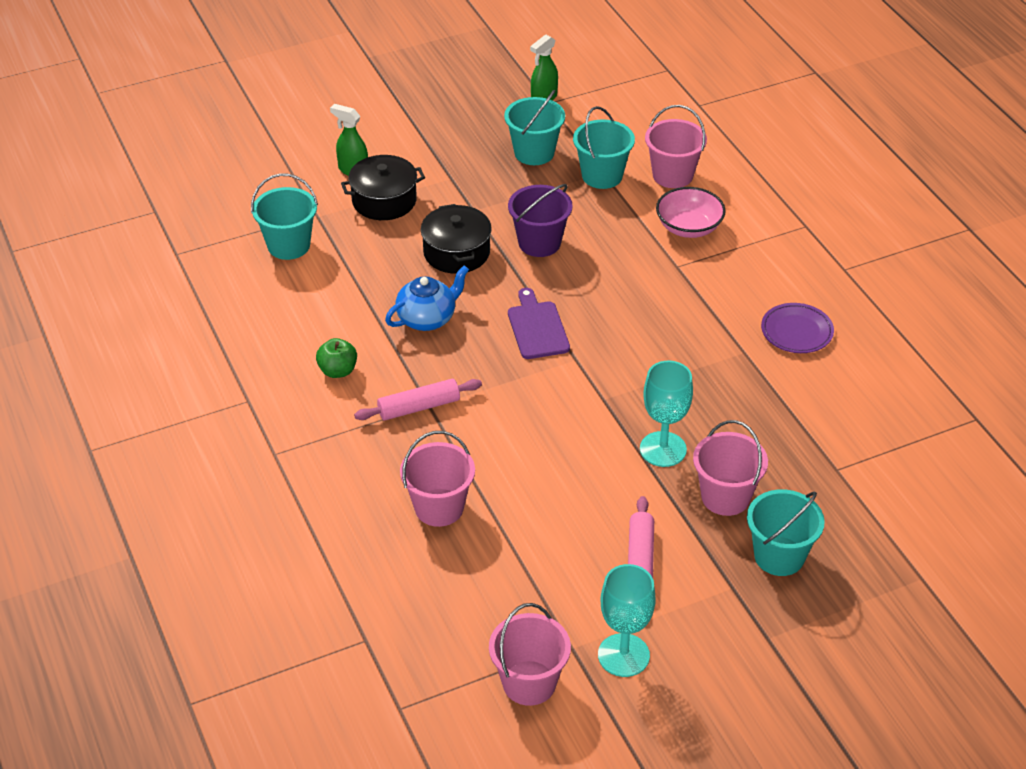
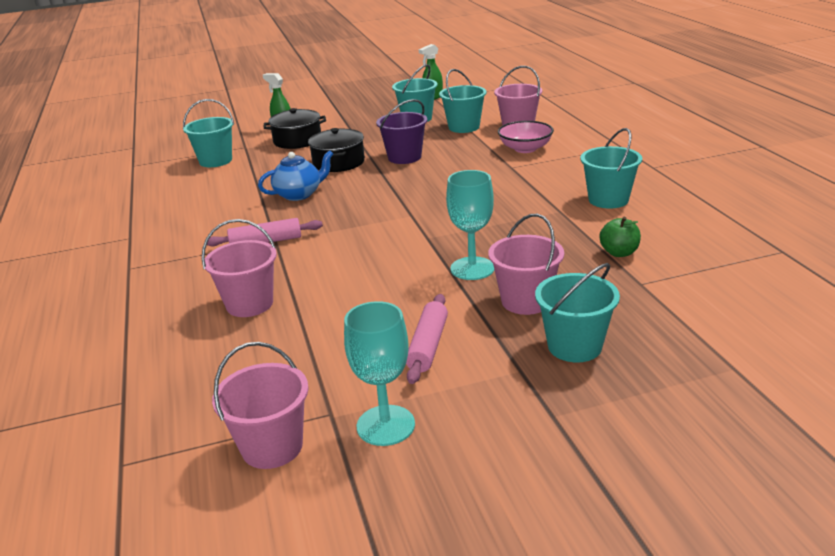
camera: 10 degrees right, 15 degrees down
(338, 371) = (212, 221): green apple -> green apple (619, 253)
(537, 327) = (385, 198): purple cutting board -> none
(796, 332) = (608, 200): purple plate -> turquoise bucket

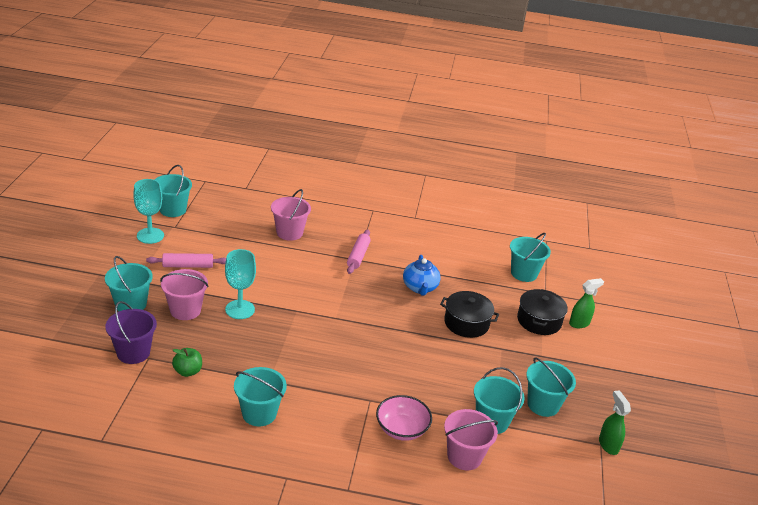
camera: 110 degrees right, 5 degrees up
(272, 447) = (173, 210): pink bucket -> turquoise bucket
(404, 157) = (446, 357): purple bucket -> purple bucket (133, 353)
(428, 346) = (188, 266): pink rolling pin -> pink rolling pin turned 45 degrees counterclockwise

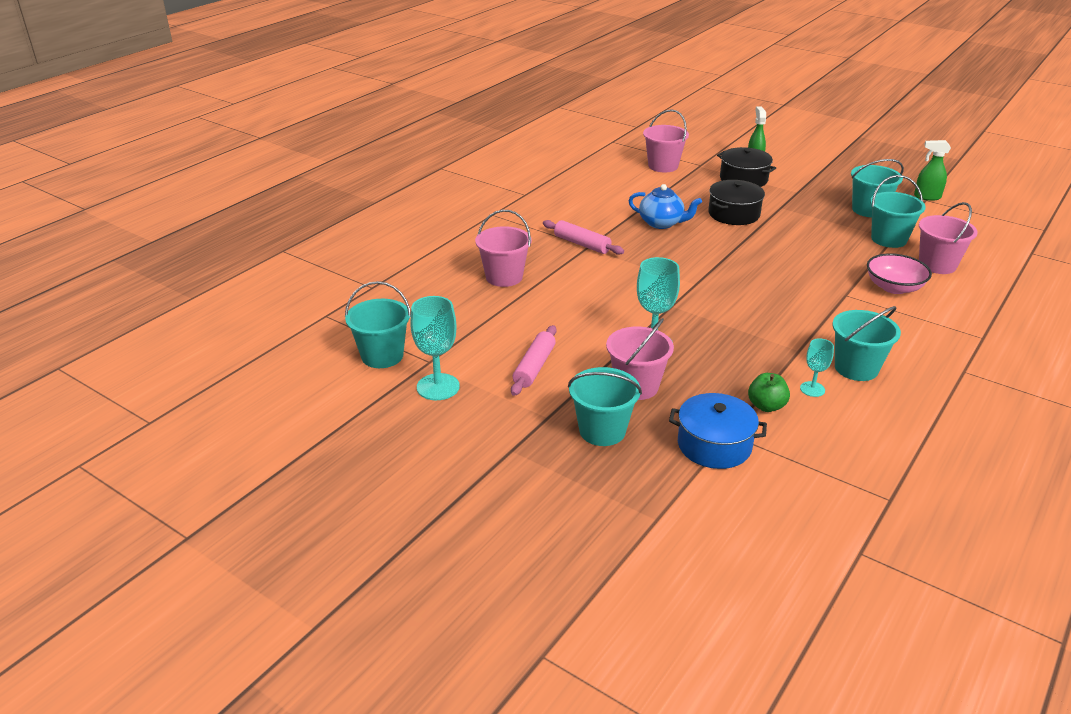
camera: 60 degrees left, 0 degrees up
(133, 353) = (714, 445): purple bucket -> blue pot
(219, 392) = (812, 389): none -> turquoise goblet
(524, 273) = (663, 166): turquoise bucket -> pink bucket

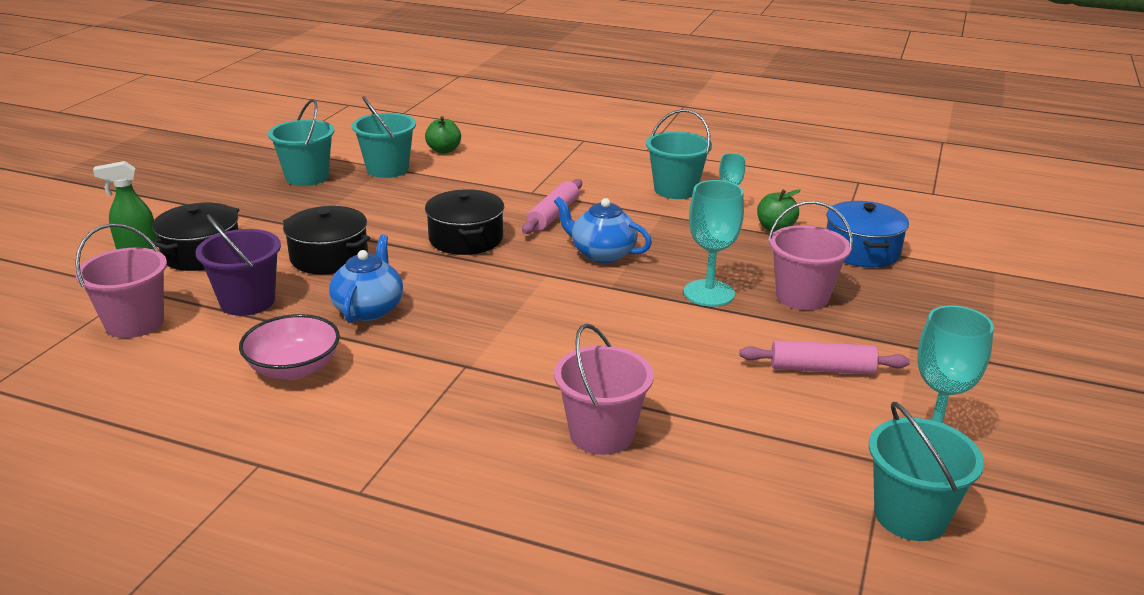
camera: 105 degrees left, 5 degrees down
(582, 244) = (459, 372): pink rolling pin -> pink rolling pin (553, 215)
(602, 431) = (900, 309): turquoise bucket -> none
(679, 191) = (247, 302): none -> purple bucket
(725, 310) = (602, 254): none -> blue teapot
(757, 260) = (466, 238): none -> black pot
(894, 287) = (503, 170): pink bowl -> pink bowl (294, 368)
(926, 197) = (267, 147): green spray bottle -> none
(937, 265) = (444, 150): pink bucket -> green apple

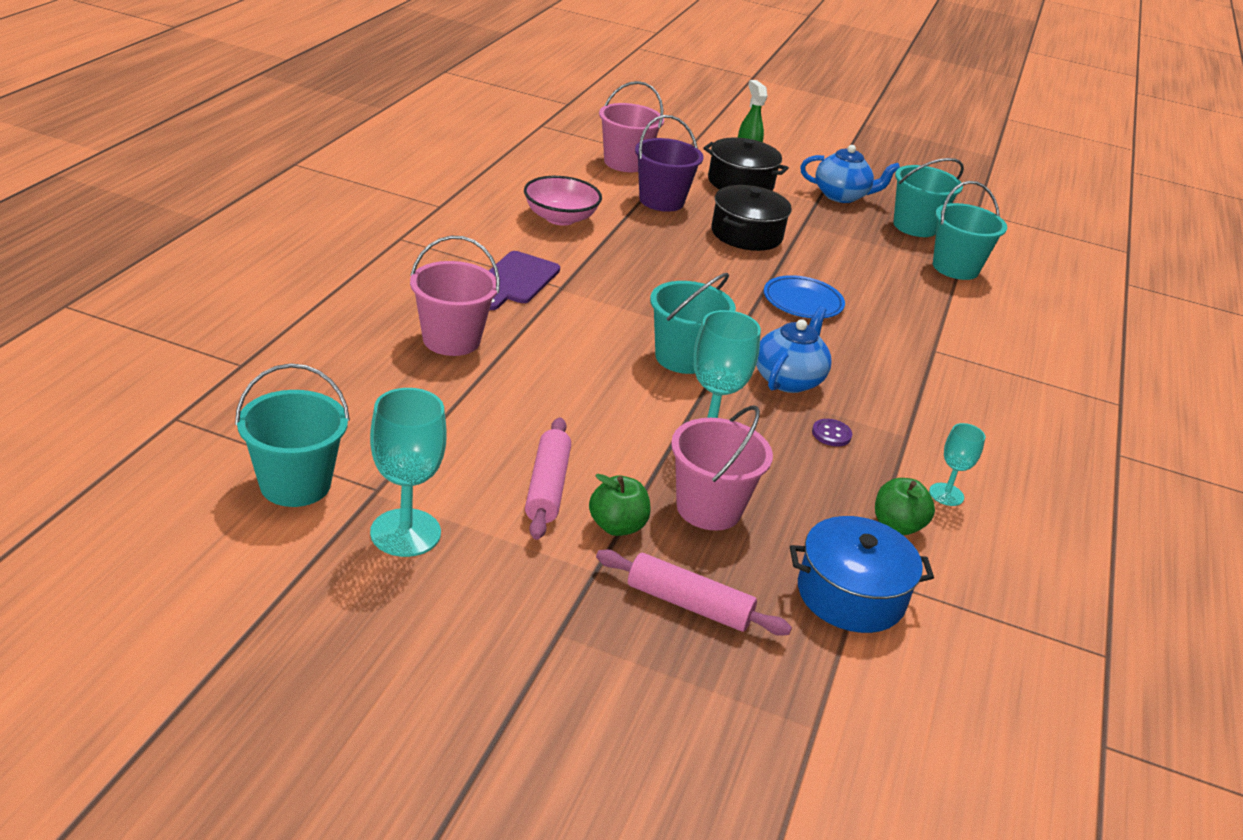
camera: 85 degrees right, 5 degrees up
(369, 309) = (654, 249): blue teapot -> blue teapot (841, 196)
(444, 150) = (1027, 303): green apple -> green apple (617, 526)
(457, 396) = (516, 280): none -> purple cutting board
(466, 238) = (802, 302): black pot -> blue plate
(553, 215) = (877, 358): pink rolling pin -> pink rolling pin (689, 604)
(674, 242) = (831, 434): none -> purple button
(675, 190) = (989, 458): turquoise bucket -> turquoise bucket (682, 358)

